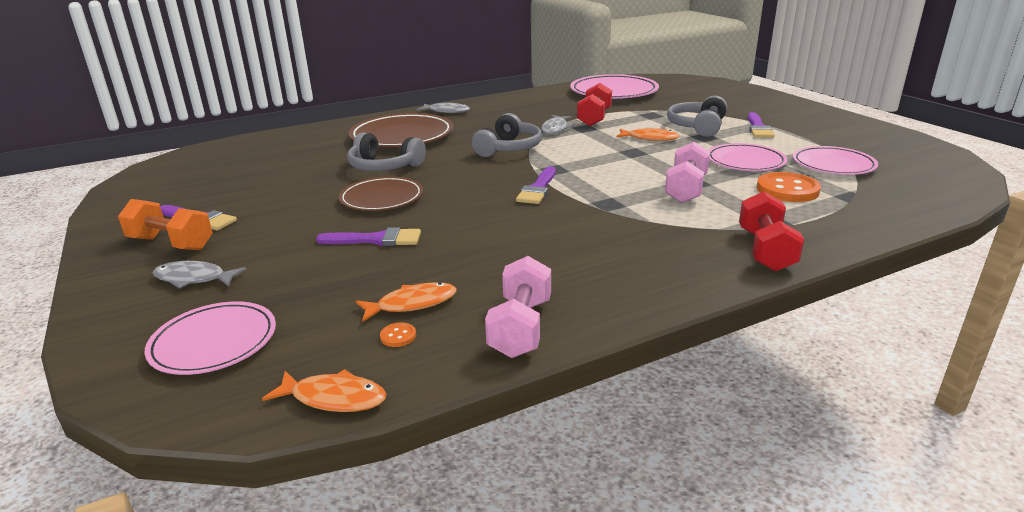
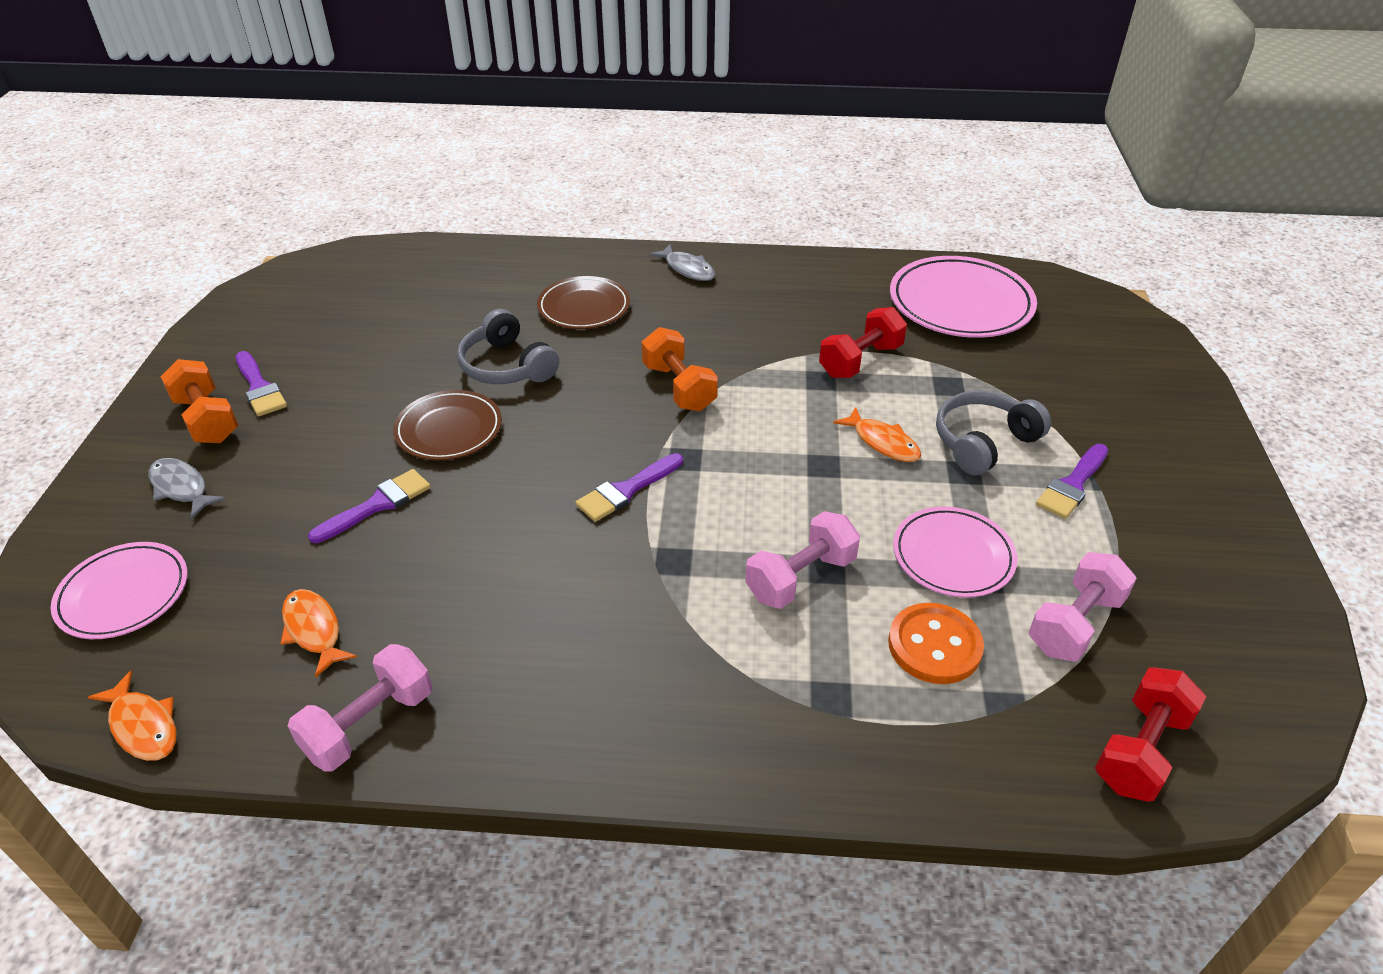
camera: 30 degrees right, 15 degrees up
(376, 240) = (377, 505): purple brush -> purple brush turned 75 degrees counterclockwise
(398, 336) = (260, 672): orange button -> none
(402, 136) = (584, 307): brown plate -> brown plate, size x0.64
(412, 304) = (314, 630): orange fish -> orange fish turned 135 degrees counterclockwise
(508, 148) = (679, 387): grey headphones -> orange dumbbell
(555, 129) = (781, 366): grey fish -> none
(765, 250) = (754, 748): red dumbbell -> red dumbbell (1140, 750)
(833, 165) = (1075, 624): pink plate -> pink dumbbell

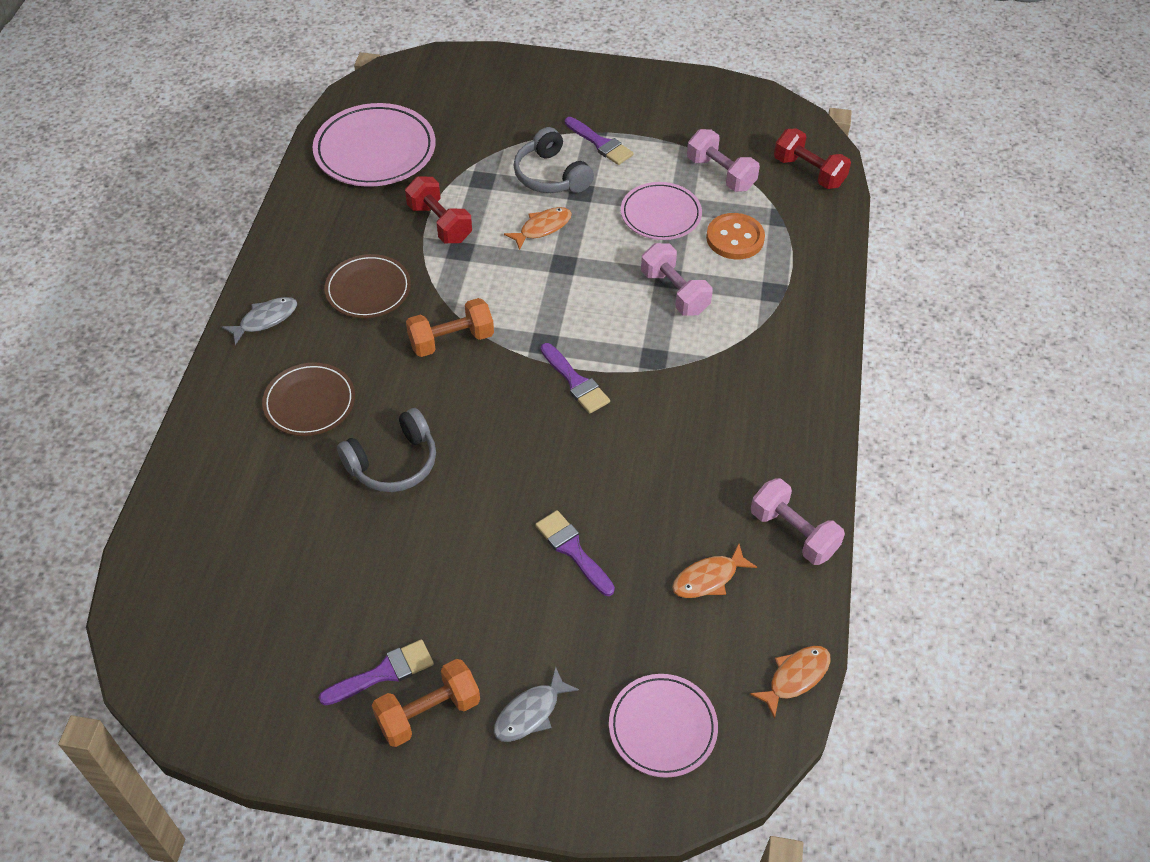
camera: 85 degrees left, 10 degrees up
(449, 430) = (480, 504): brown plate -> brown plate (368, 289)

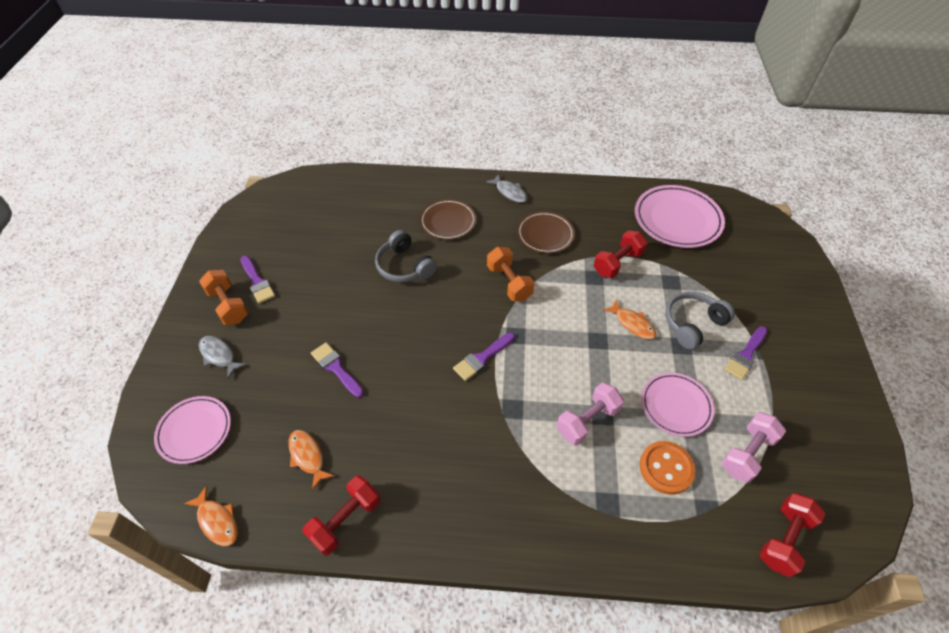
camera: 85 degrees right, 0 degrees up
(572, 550) = (336, 368): purple brush -> purple brush turned 90 degrees counterclockwise
(793, 533) = (345, 520): pink dumbbell -> red dumbbell

